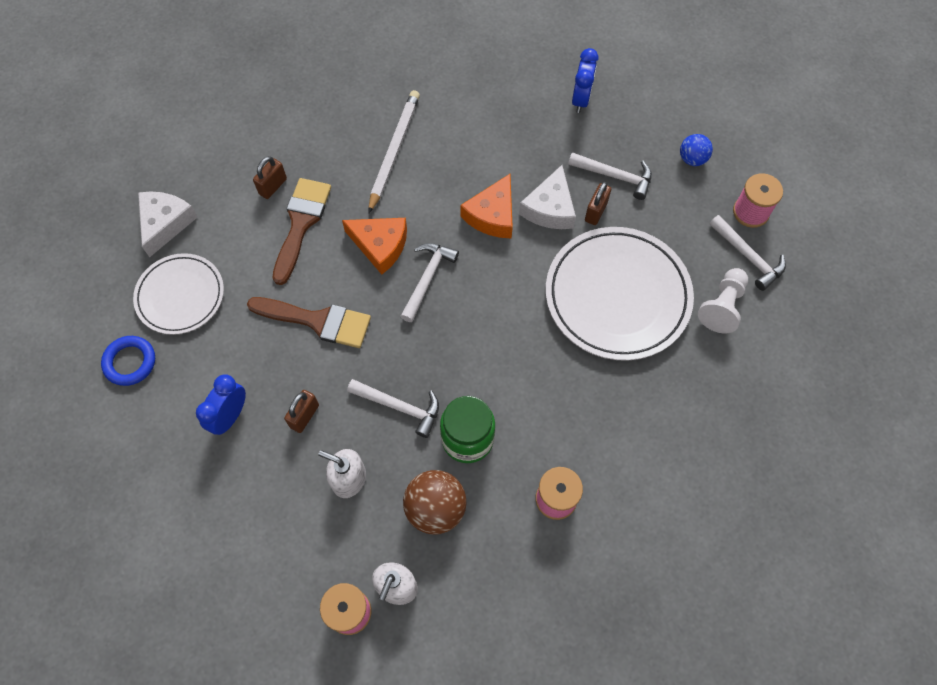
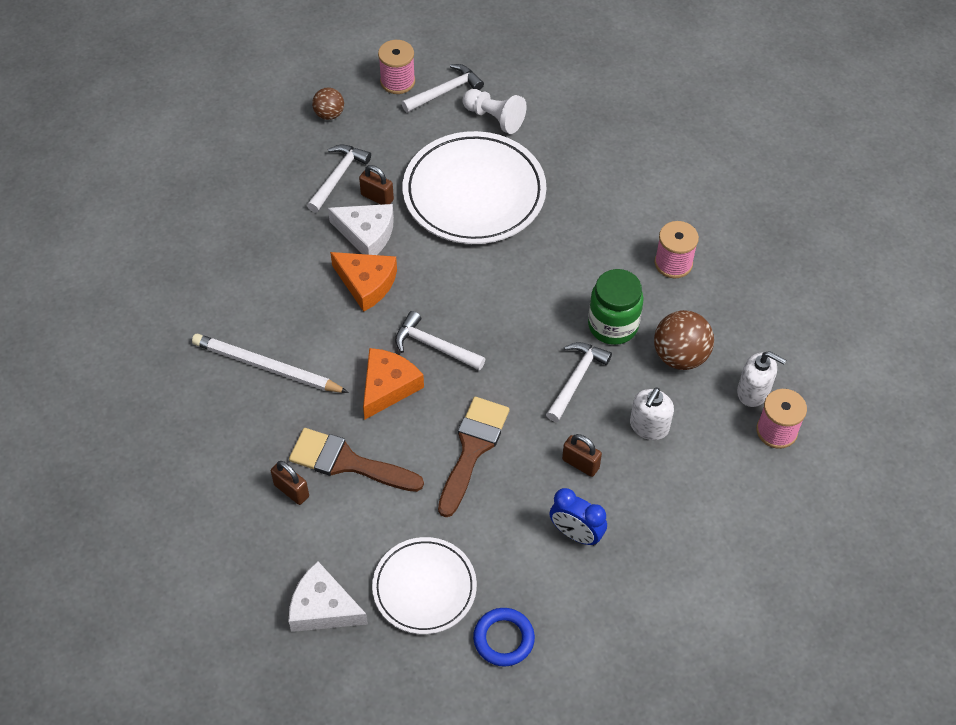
camera: 85 degrees left, 10 degrees down
(581, 99) = (235, 192): blue clock -> none
(692, 159) = (329, 114): blue ball -> brown ball

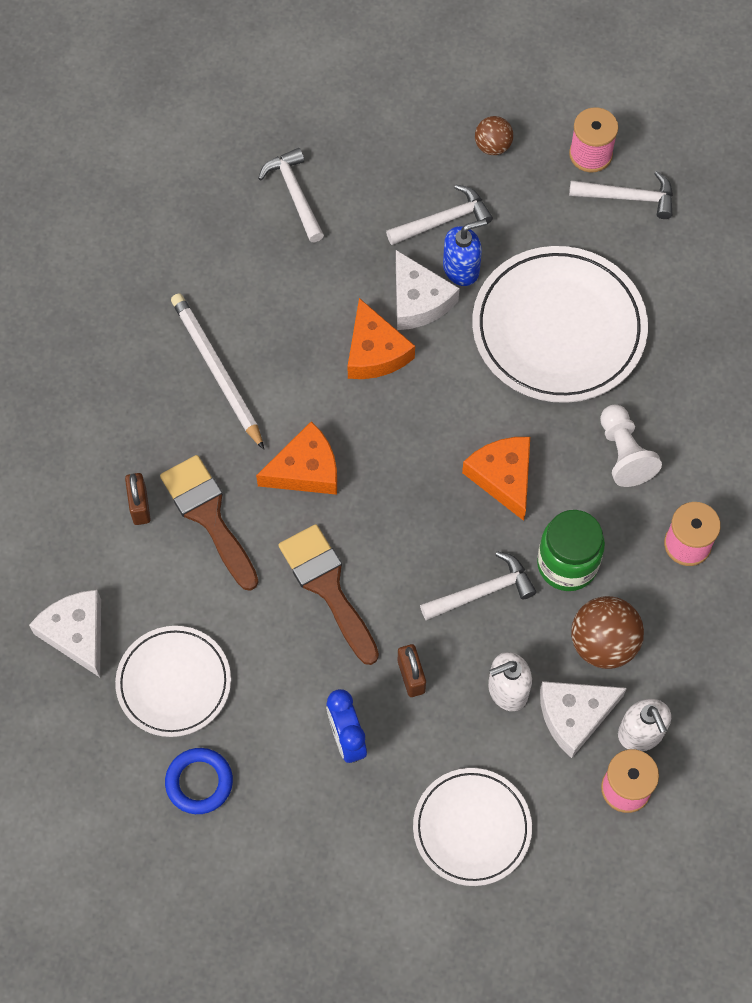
camera: 40 degrees right, 10 degrees up
(377, 197) = (461, 268): brown padlock -> blue soap dispenser
(434, 346) = (381, 461): white hammer -> white hammer (295, 194)
(472, 449) = (327, 587): brown brush -> brown brush turned 90 degrees counterclockwise
(494, 118) = (651, 261): white pawn -> white pawn (624, 453)
(523, 302) = (503, 477): none -> orange cheese
(704, 411) = (574, 716): none -> white cheese
(708, 527) = (472, 828): none -> white plate

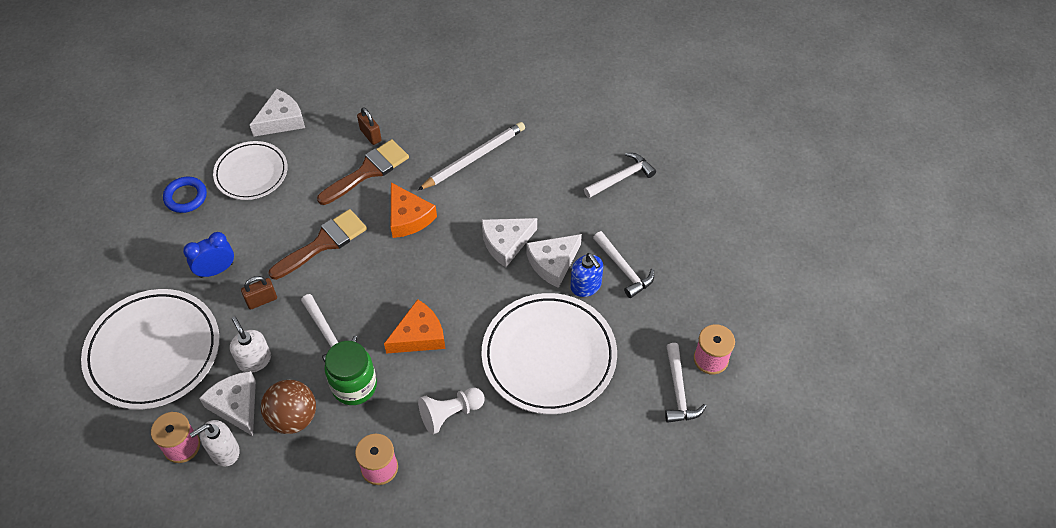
camera: 80 degrees right, 10 degrees down
(140, 506) = (370, 135): brown padlock -> brown padlock turned 75 degrees clockwise
(375, 352) = (506, 243): orange cheese -> white cheese
(472, 828) = (153, 351): white plate -> white plate, size x1.64
(492, 146) = (697, 291): brown ball -> none

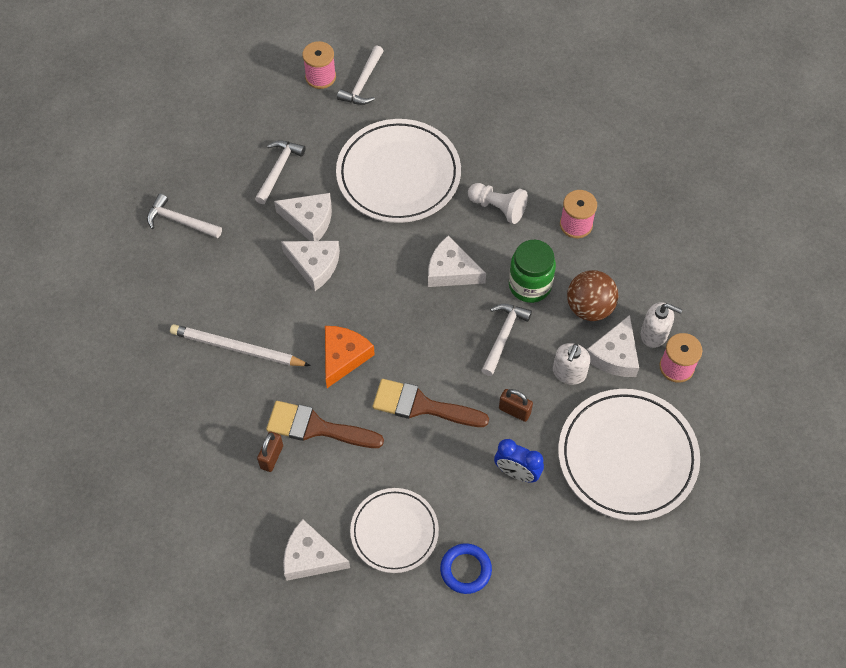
camera: 125 degrees left, 5 degrees up
(419, 335) = (451, 271): orange cheese -> white cheese
(586, 286) = (315, 186): blue soap dispenser -> none
(678, 390) = (363, 83): white hammer -> white hammer turned 150 degrees clockwise

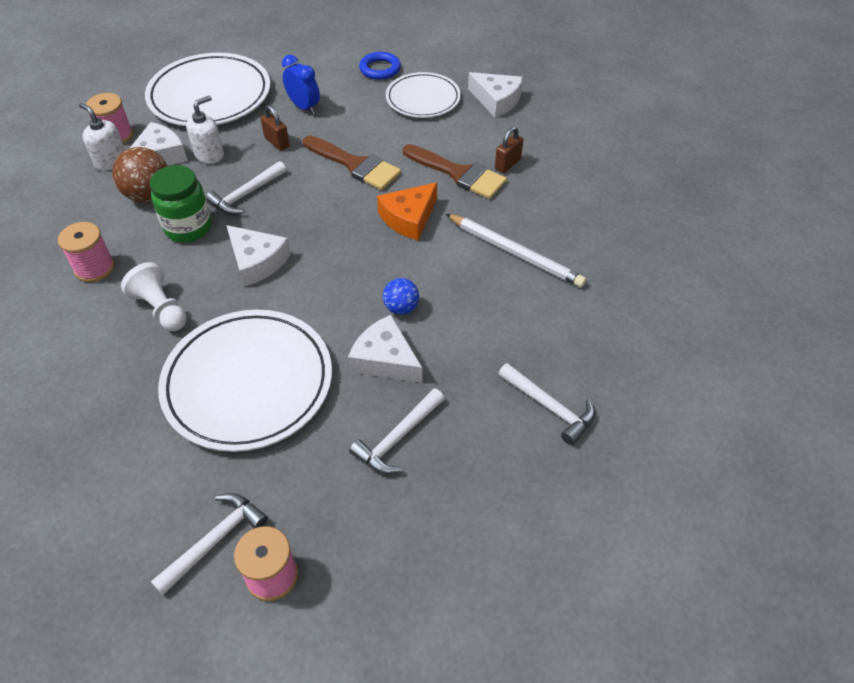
camera: 160 degrees left, 10 degrees down
(314, 265) = (401, 308): white cheese -> blue ball

